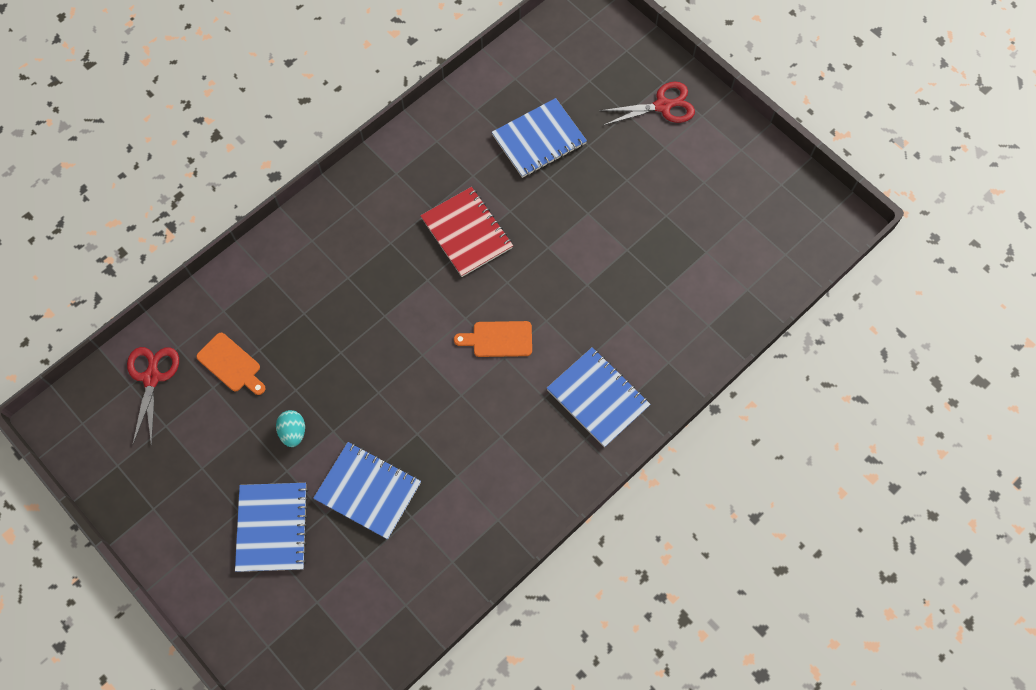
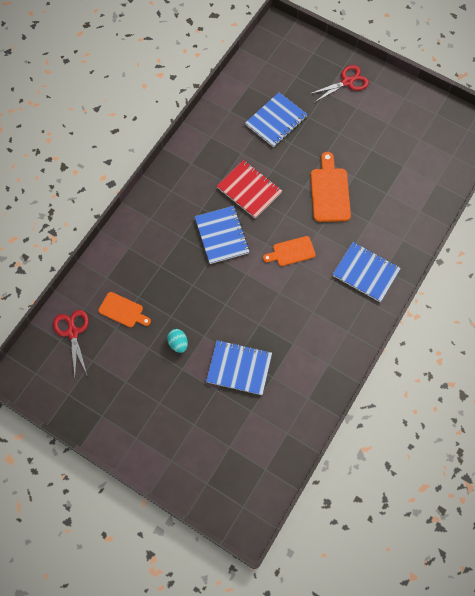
camera: 15 degrees left, 0 degrees up
(272, 527) = (184, 407): blue notebook -> blue notebook (222, 235)
(584, 264) = (330, 191): none -> orange cutting board

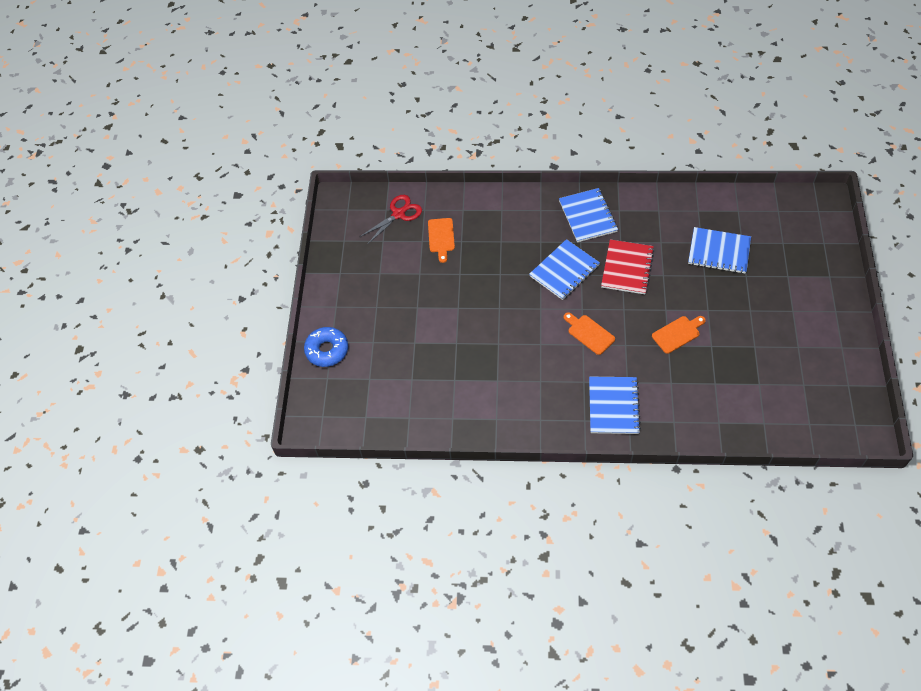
camera: 65 degrees right, 10 degrees down
(177, 469) = (327, 350): none -> blue donut
(178, 343) = (438, 292): turquoise egg -> none
(239, 368) = (446, 349): blue notebook -> blue notebook (588, 216)
(330, 191) = (677, 333): orange cutting board -> orange cutting board, size x0.64
(347, 82) = (815, 288): red scissors -> none

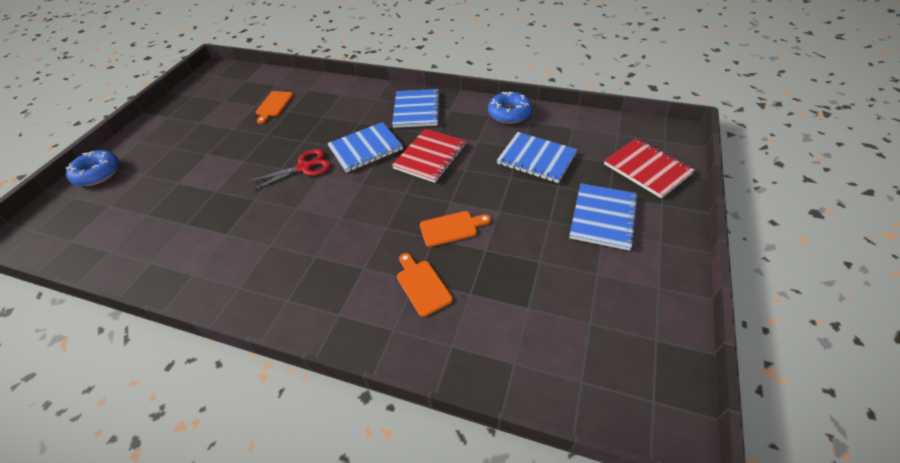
camera: 15 degrees right, 10 degrees down
(398, 214) = (253, 84): red scissors -> red scissors (304, 167)
(589, 333) = (353, 208): orange cutting board -> orange cutting board (422, 285)
(613, 406) = (331, 292): blue notebook -> blue notebook (603, 217)
(676, 204) = (509, 113): none -> blue donut
(811, 244) = (647, 169): none -> red notebook

